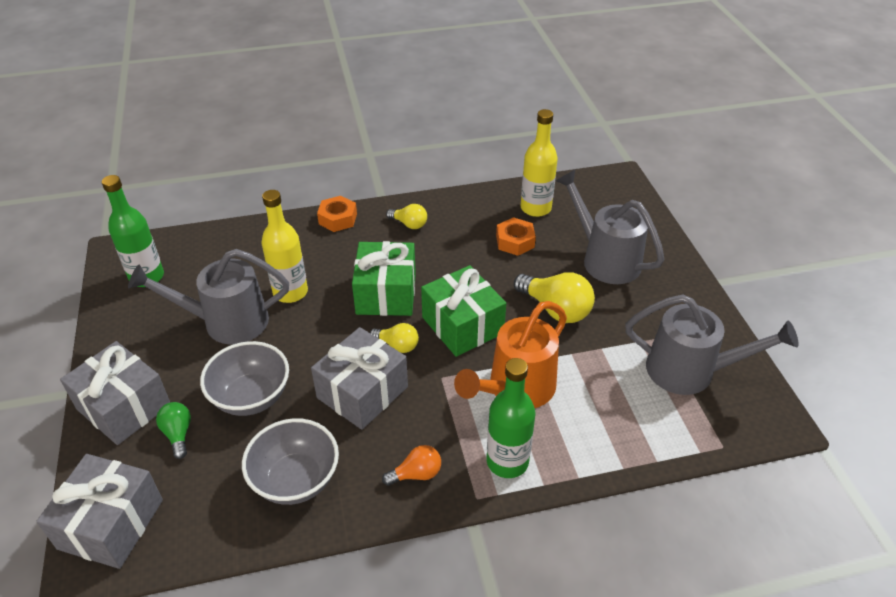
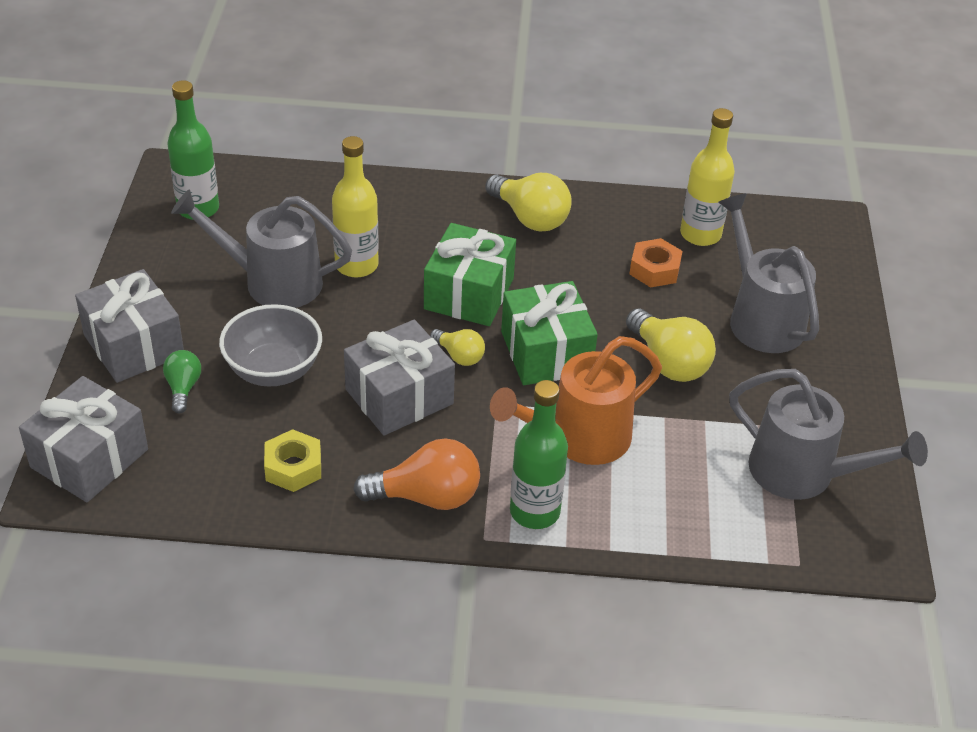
camera: 15 degrees right, 0 degrees up
(296, 480) = (293, 467): grey bowl -> yellow nut
(338, 219) = (444, 191): orange nut -> none
(409, 224) = (530, 218): yellow light bulb -> yellow light bulb, size x1.75
(416, 474) = (426, 497): orange light bulb -> orange light bulb, size x1.75

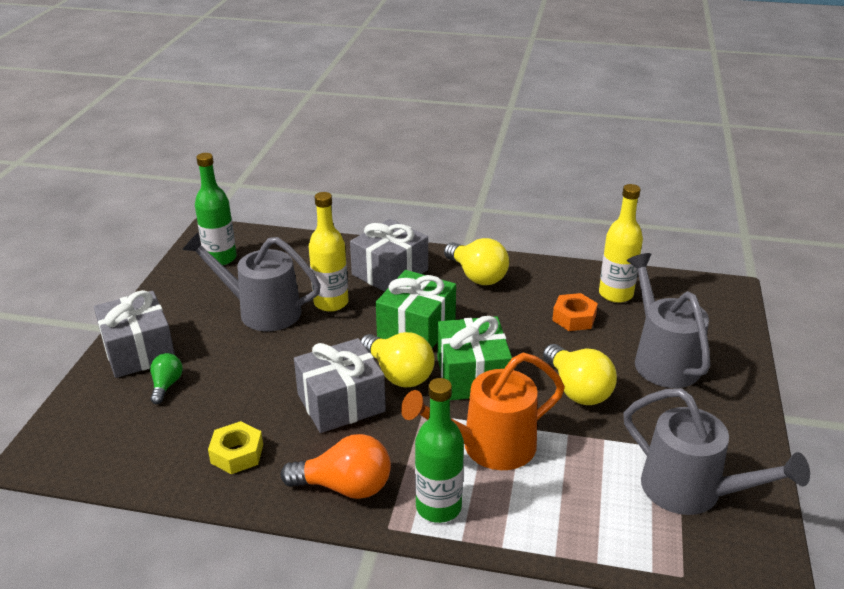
camera: 10 degrees right, 10 degrees down
(89, 458) = (72, 435): grey gift -> grey gift (390, 272)
(273, 370) = (243, 376): grey bowl -> none
(459, 356) = (398, 374): yellow light bulb -> yellow light bulb, size x1.75

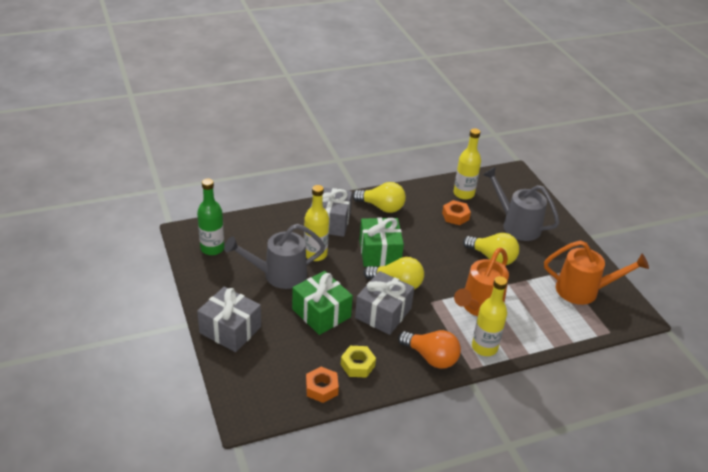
camera: 35 degrees left, 5 degrees up
(162, 463) = (321, 388): none -> orange nut
(166, 385) = (273, 344): green light bulb -> none
(345, 487) = (431, 357): orange light bulb -> orange light bulb turned 60 degrees clockwise
(438, 507) = (484, 347): green bottle -> yellow bottle
(472, 375) = (435, 270): green gift -> green gift (321, 313)
(693, 492) = (584, 291): grey watering can -> orange watering can

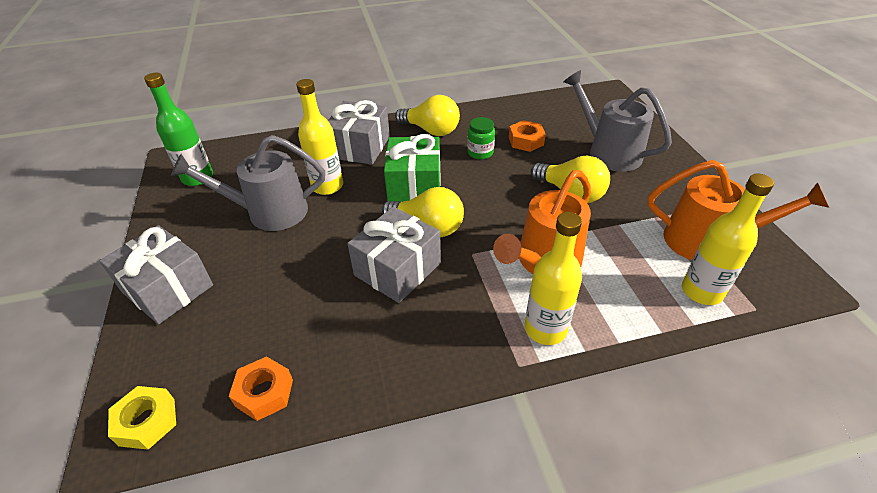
camera: 10 degrees right, 5 degrees up
(321, 313) = (307, 267): green gift -> none
(357, 365) = (335, 353): yellow nut -> yellow nut (147, 422)
(423, 226) = (480, 153): none -> green jar
(431, 357) = (456, 344): orange light bulb -> none
(463, 194) = (540, 115): yellow bottle -> yellow bottle (701, 291)

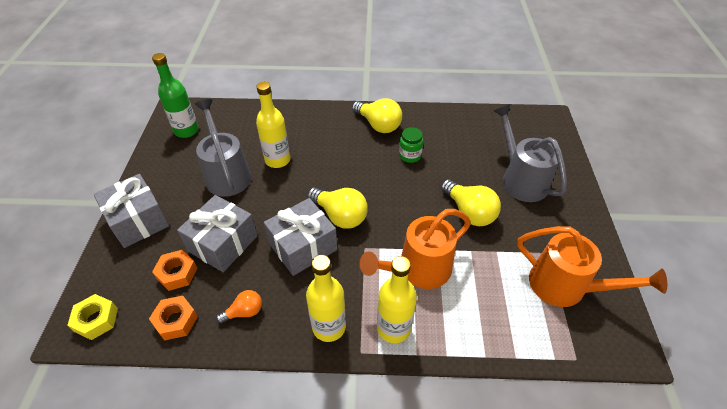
camera: 15 degrees right, 5 degrees up
(268, 212) = (226, 173): grey watering can -> grey watering can turned 60 degrees clockwise
(353, 358) = (244, 312): none -> orange light bulb
(360, 147) = (315, 129): grey gift -> grey gift (223, 243)
(414, 185) = (344, 174): green gift -> none
(526, 141) = (453, 152): orange nut -> orange nut (177, 273)
(701, 291) = (537, 331): yellow bottle -> yellow bottle (329, 327)

